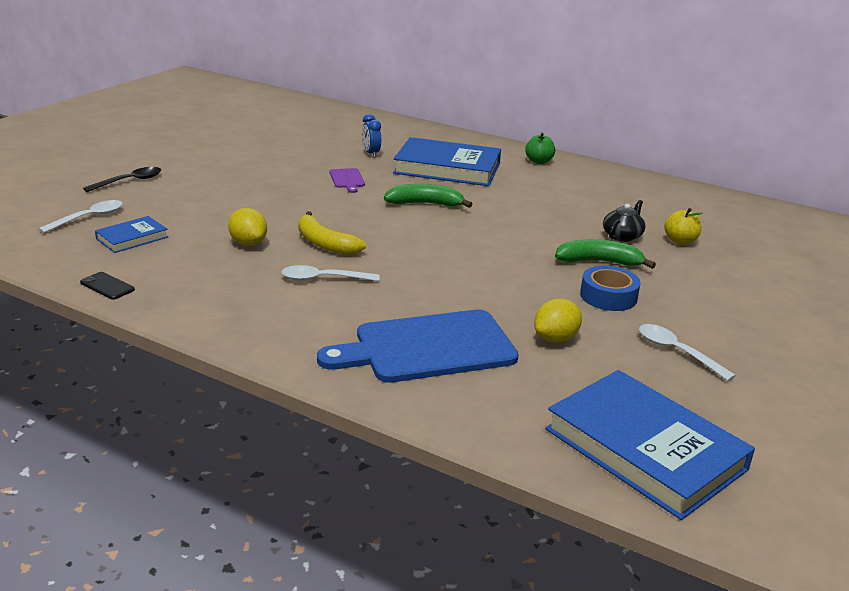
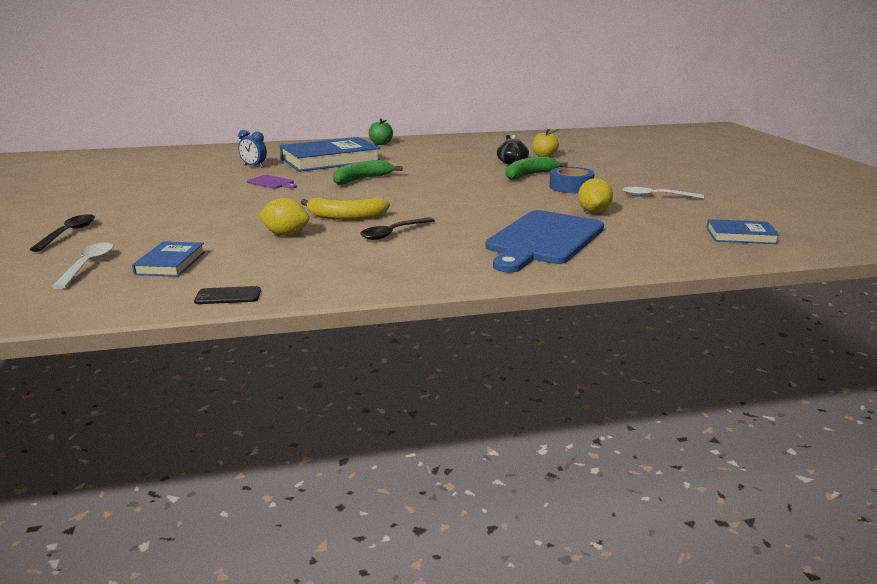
camera: 40 degrees left, 5 degrees down
(323, 279) = (393, 233): white spoon -> black spoon
(645, 449) = (740, 236): blue book -> blue book, size x0.49

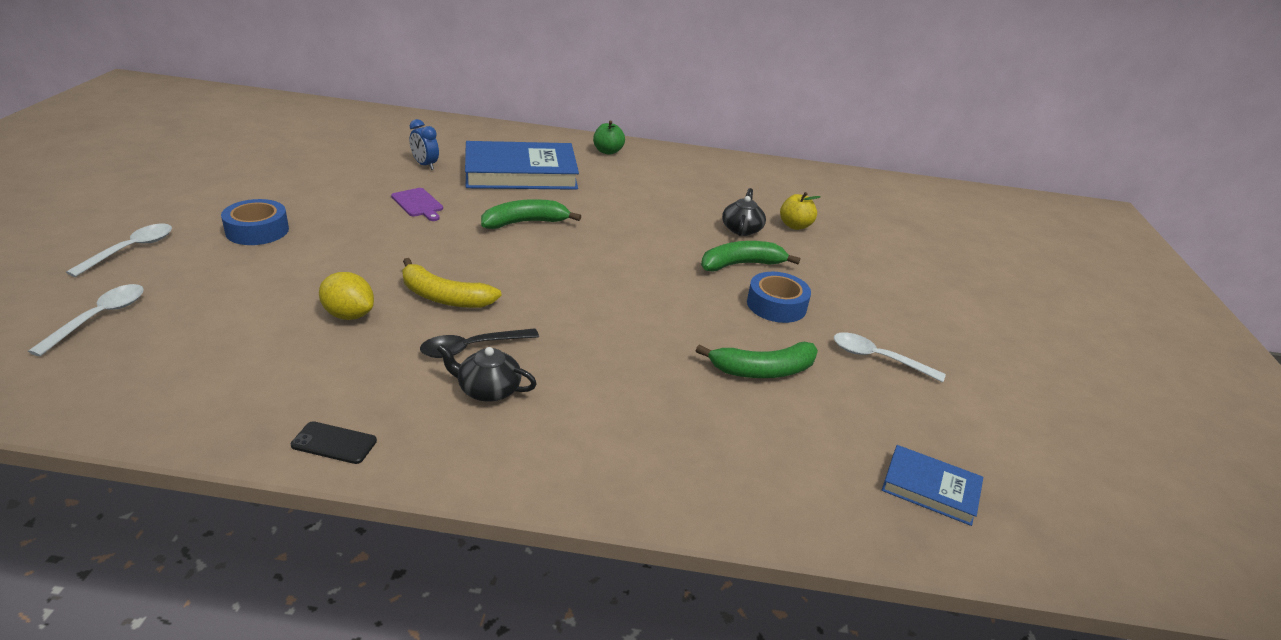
camera: 15 degrees right, 10 degrees up
(68, 233) = (130, 250): black spoon -> white spoon
(162, 211) = (257, 230): none -> blue tape
(170, 263) = (183, 338): blue book -> none
(228, 296) = (188, 424): black phone -> black phone (334, 443)
(426, 247) = (488, 389): none -> black teapot
(543, 240) = (645, 416): blue cutting board -> none
(593, 211) = (763, 370): yellow lemon -> green banana

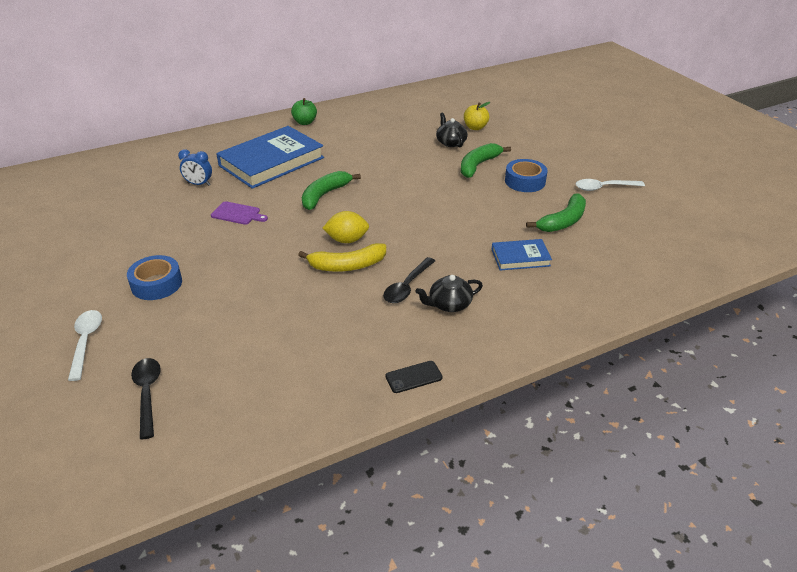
camera: 30 degrees left, 5 degrees up
(99, 318) = (147, 394): white spoon -> black spoon
(349, 315) = (308, 305): yellow lemon -> yellow lemon (347, 240)
(930, 488) = (695, 241): blue book -> blue book (520, 257)

